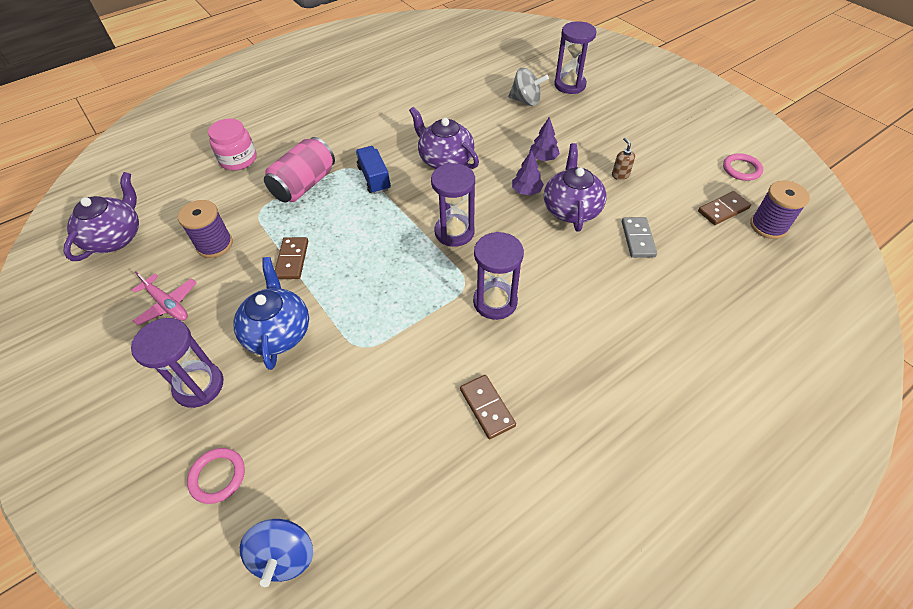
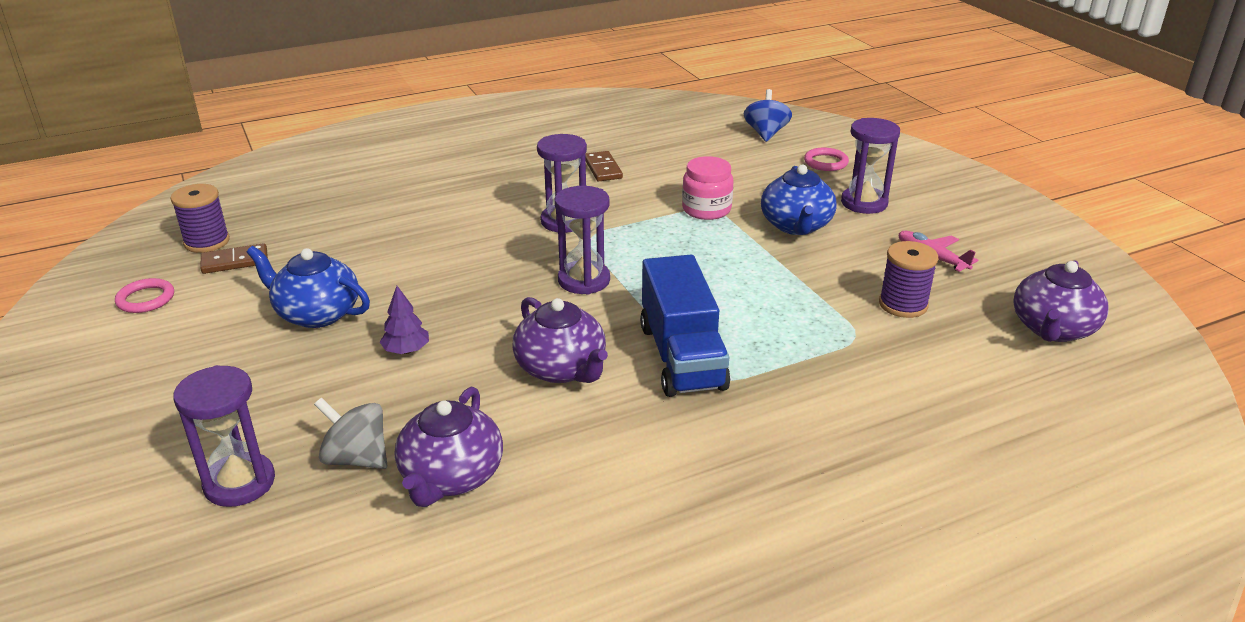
camera: 170 degrees left, 20 degrees down
(238, 159) = (921, 418): pink jar -> pink jar (706, 209)
(292, 260) = (794, 278): brown domino -> none
(304, 184) = (793, 362): pink can -> none
(374, 178) = (682, 356): blue truck -> blue truck, size x1.75
(526, 191) = (463, 311): purple tree -> none
(571, 209) = (419, 285): purple teapot -> purple teapot (451, 477)
(620, 175) = (317, 314): brown soap dispenser -> blue teapot
(637, 239) = (368, 249): grey domino -> none

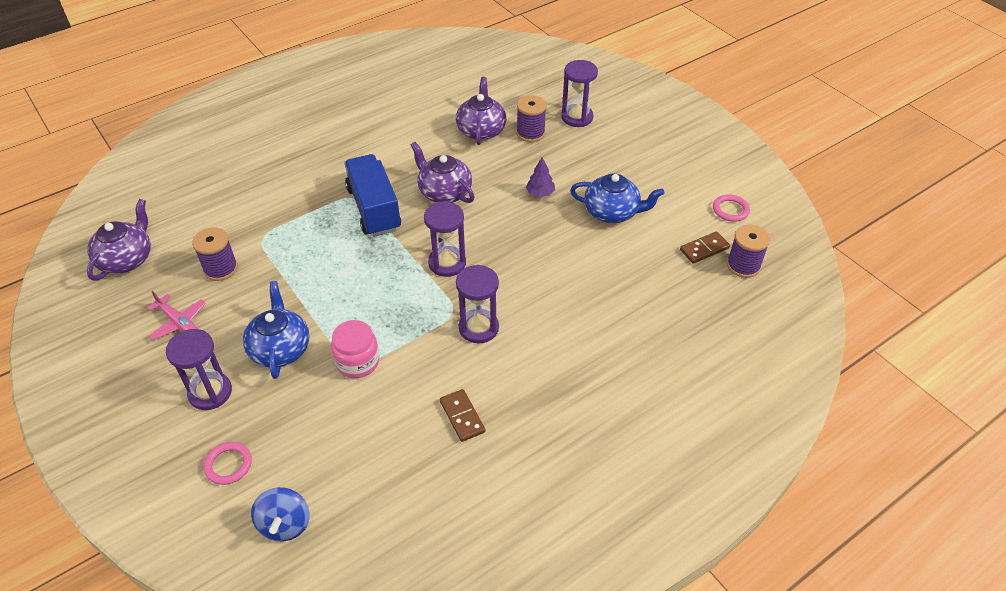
camera: 170 degrees right, 15 degrees up
(356, 458) = (530, 133): grey spinning top -> purple spool

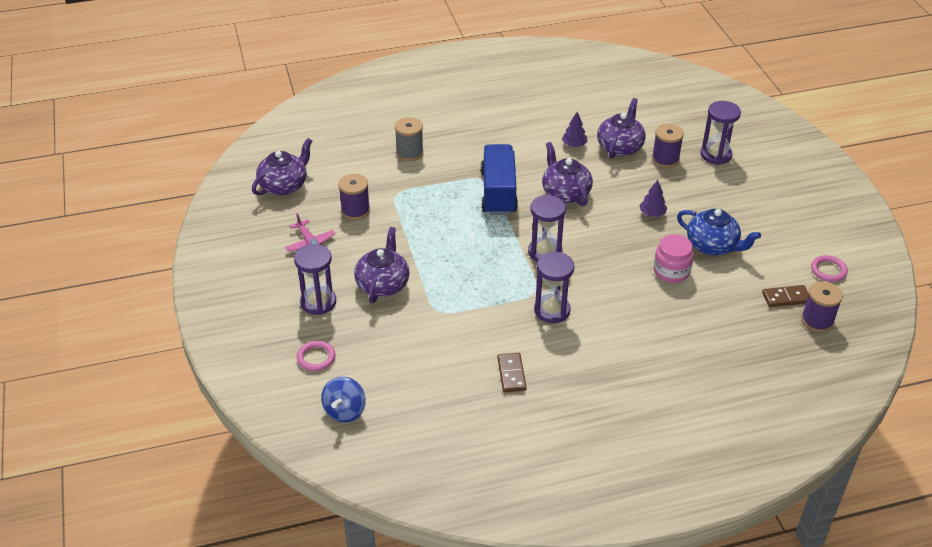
camera: 20 degrees right, 5 degrees down
(262, 187) = (409, 153): none -> grey spool
(280, 349) = (383, 284): blue teapot -> purple teapot
(357, 362) = (441, 310): pink jar -> pink jar (671, 271)
(434, 139) = (574, 145): none -> purple tree

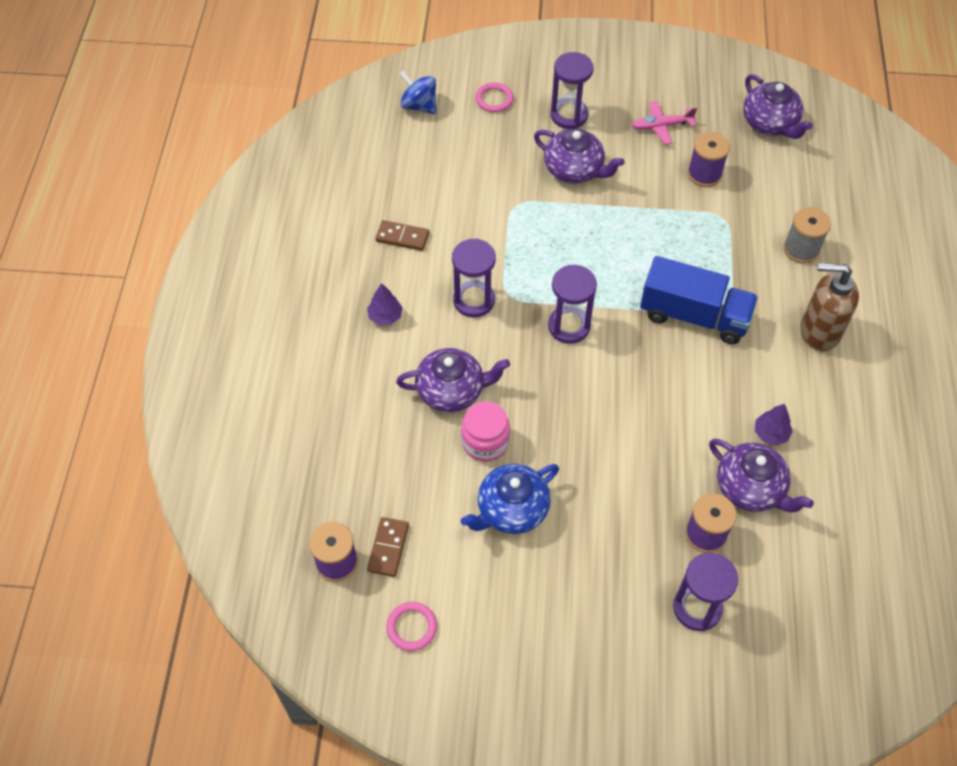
camera: 110 degrees right, 15 degrees up
(479, 136) = (819, 331): none -> brown soap dispenser
(565, 193) = (670, 386): purple teapot -> purple teapot (452, 391)
(652, 214) = (597, 467): purple tree -> purple tree (385, 316)

